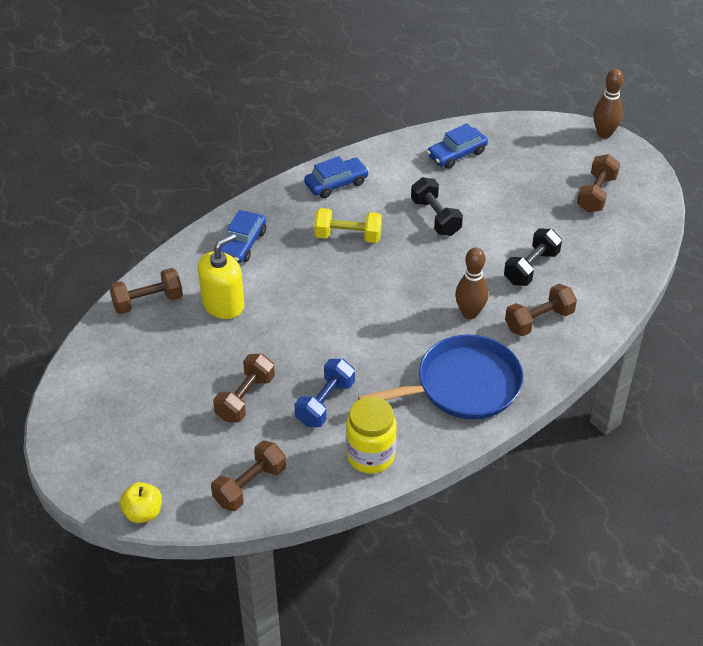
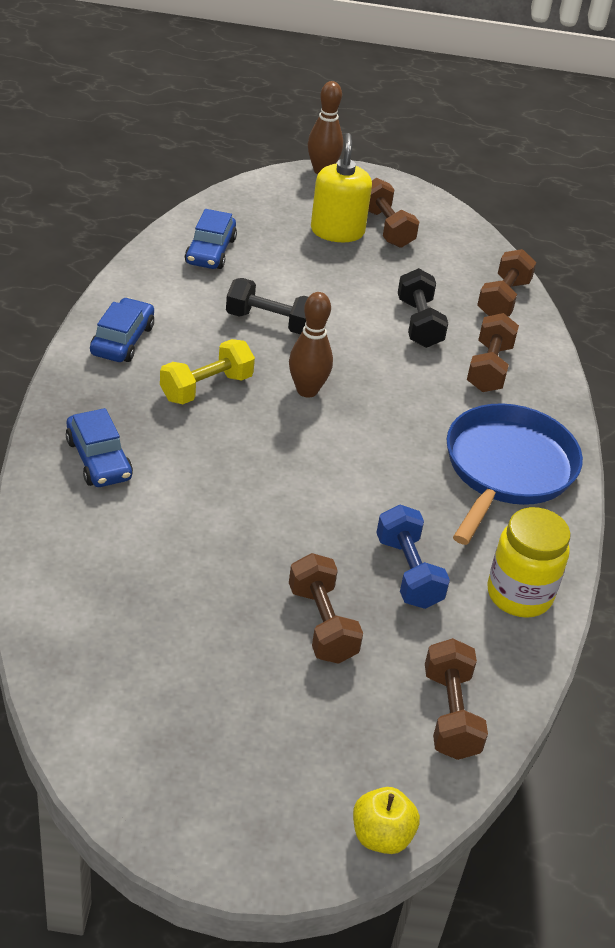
camera: 50 degrees left, 5 degrees down
(148, 301) = (66, 591): brown dumbbell -> brown dumbbell (503, 299)
(223, 304) = (163, 538): yellow soap dispenser -> yellow soap dispenser (337, 231)
(470, 313) = (422, 397): brown bowling pin -> brown bowling pin (307, 390)

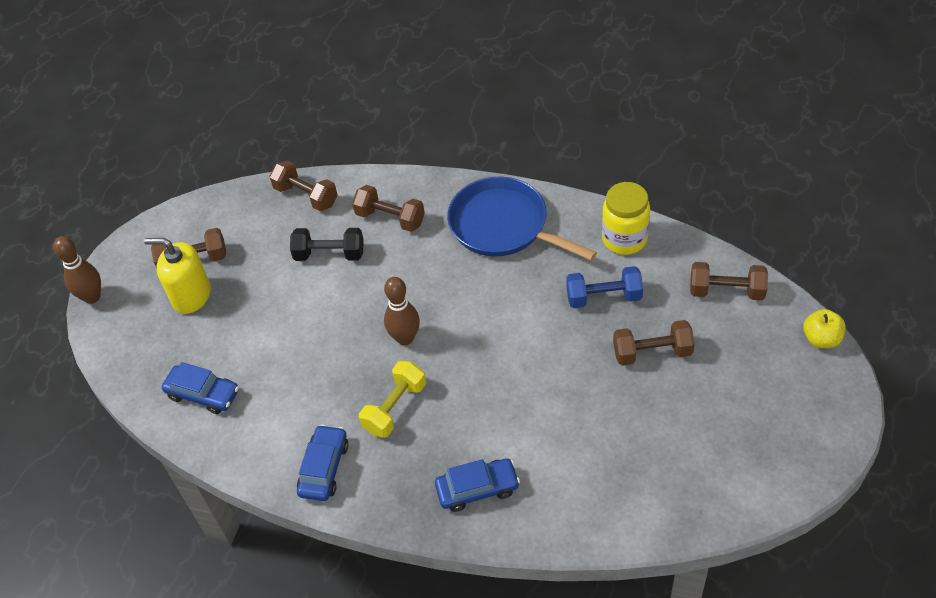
camera: 70 degrees left, 10 degrees up
(122, 340) = (324, 468): blue car -> blue car turned 75 degrees clockwise
(206, 388) = (395, 408): yellow dumbbell -> yellow dumbbell turned 60 degrees clockwise
(270, 322) = (314, 356): black dumbbell -> none

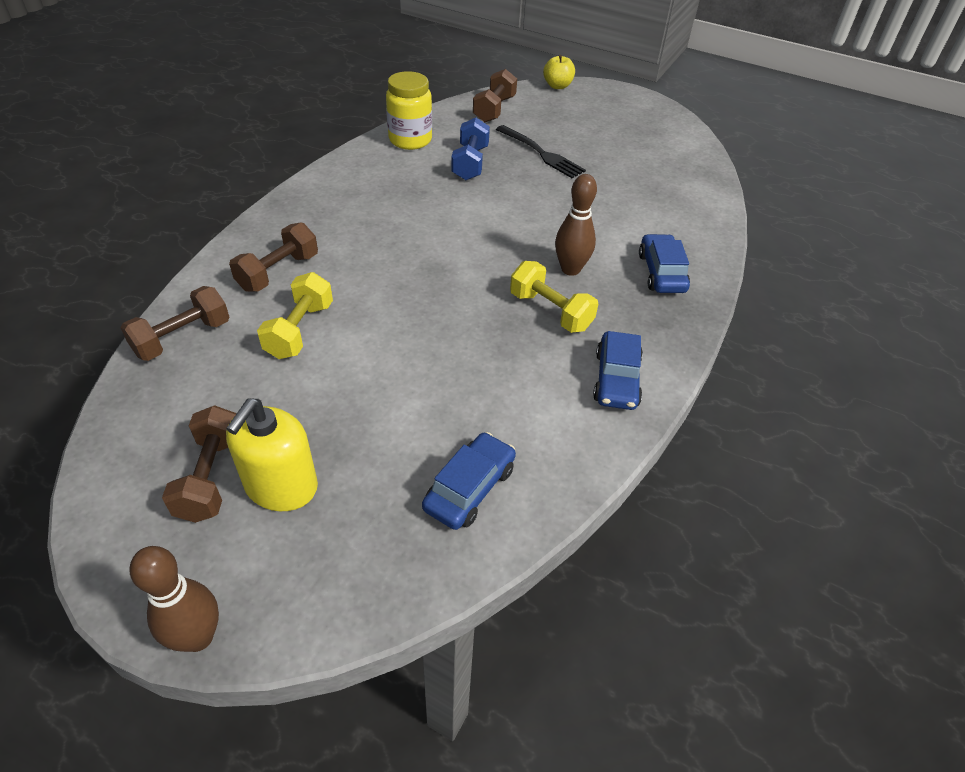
camera: 85 degrees left, 5 degrees down
(324, 468) = (616, 379): blue car -> blue car turned 105 degrees counterclockwise
(329, 254) = (300, 330): black dumbbell -> yellow dumbbell
(405, 338) = (460, 289): brown bowling pin -> brown bowling pin (570, 269)
(503, 226) = (347, 199): blue pan -> none
(652, 352) = (541, 153): brown dumbbell -> black fork

